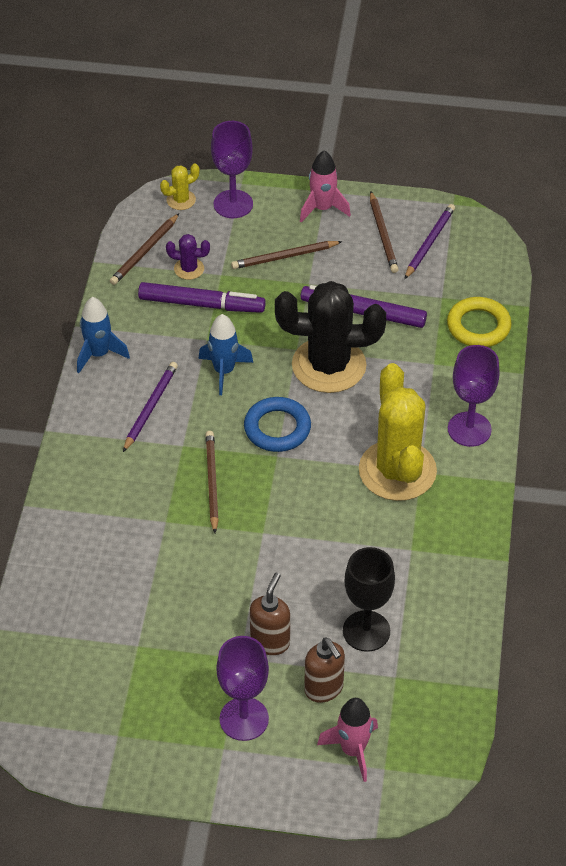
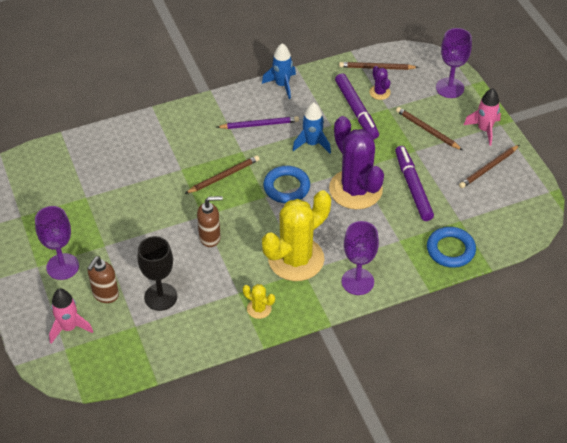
camera: 60 degrees right, 0 degrees up
(181, 200) = (432, 64): yellow cactus -> yellow cactus (259, 308)
(270, 642) = (124, 254): brown soap dispenser -> brown soap dispenser (210, 237)
(329, 365) = (355, 189): black cactus -> purple cactus
(429, 243) = (502, 194): purple pencil -> none
(478, 326) = (450, 250): yellow ring -> blue ring

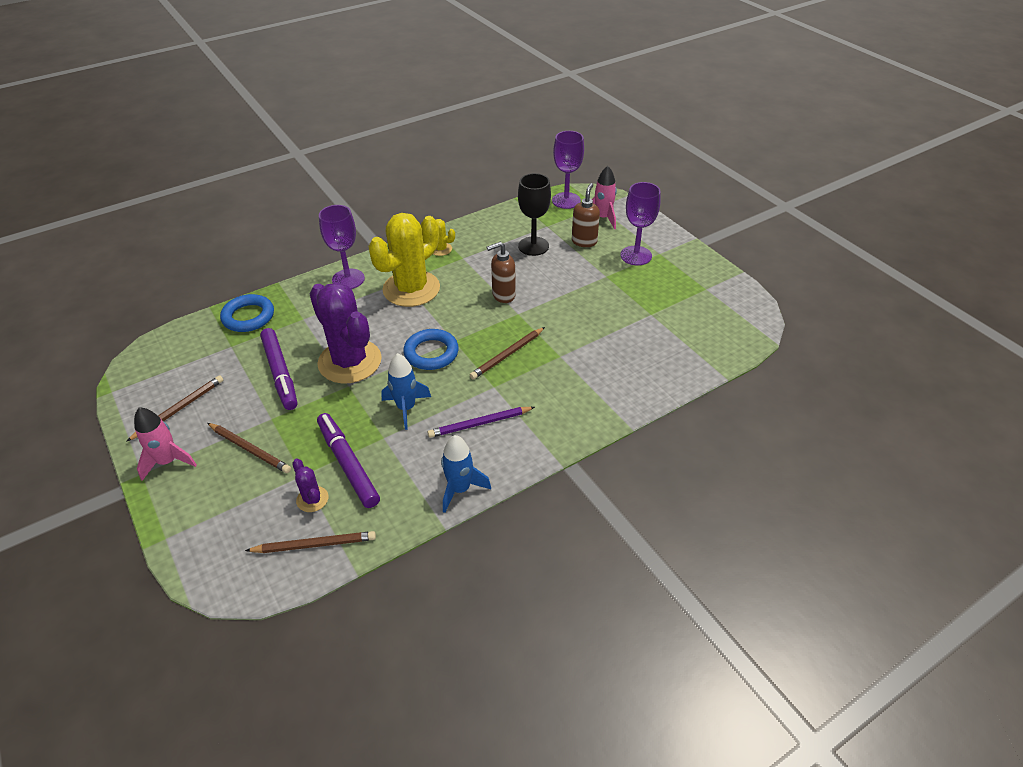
camera: 170 degrees right, 5 degrees down
(450, 88) = (202, 524): purple goblet -> purple goblet (566, 200)

